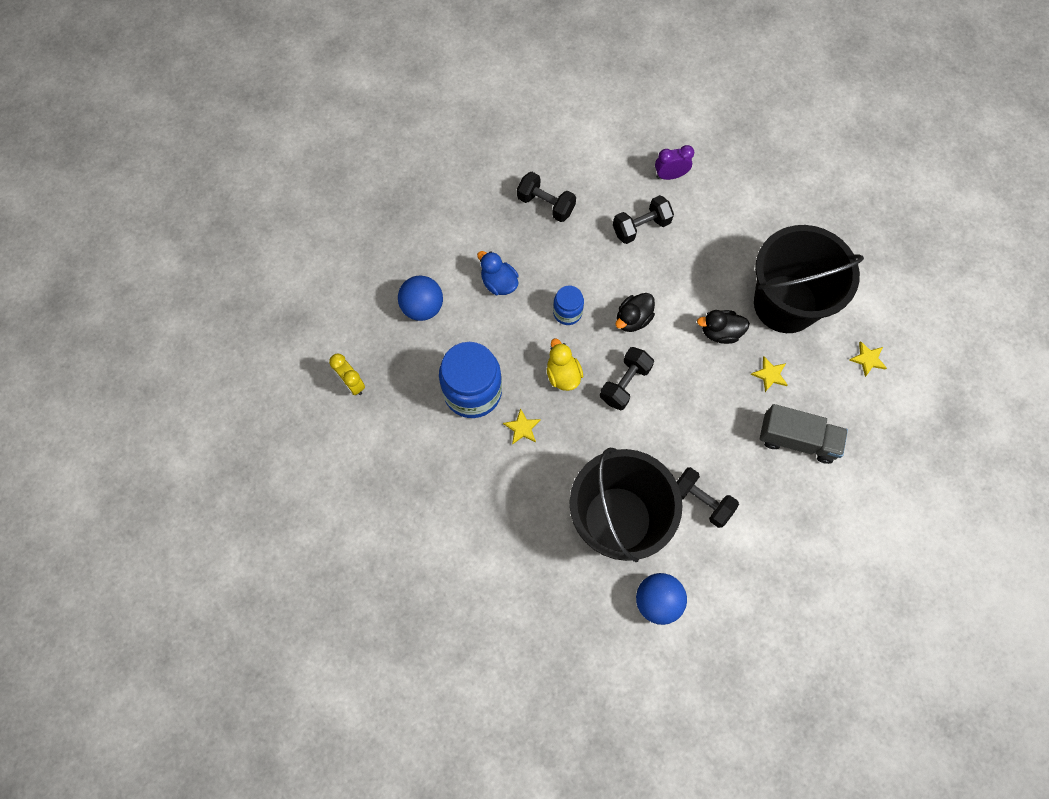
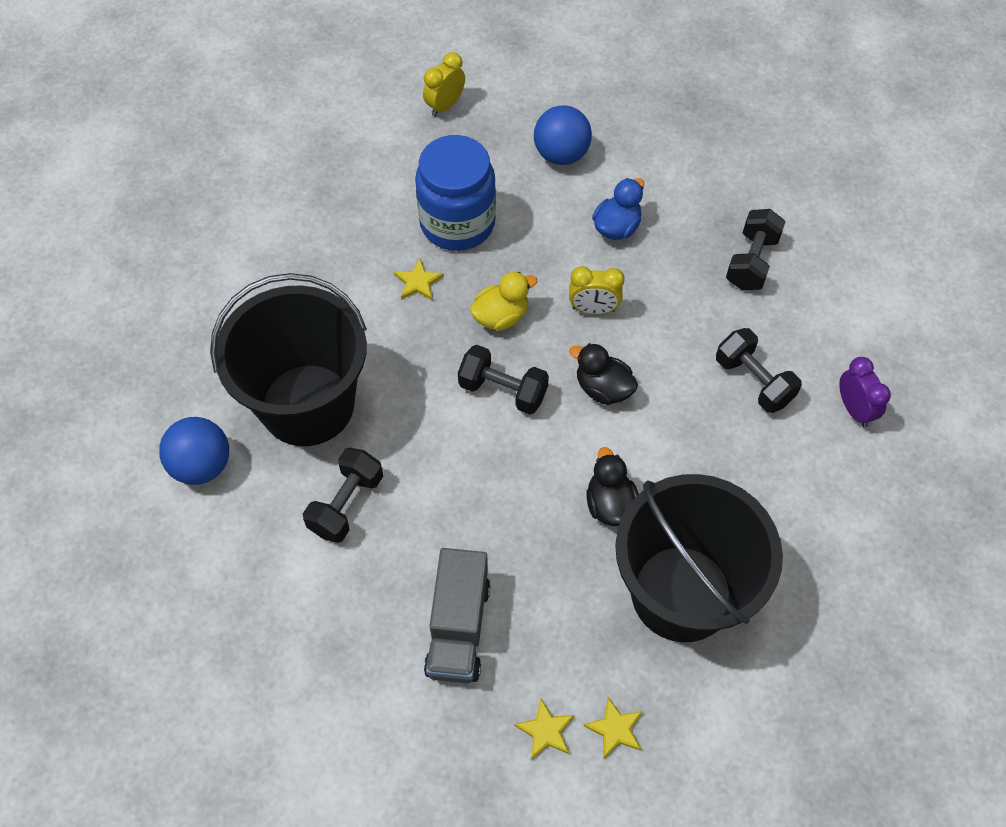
camera: 80 degrees right, 10 degrees down
(567, 312) = (593, 309): blue jar -> yellow clock
(770, 375) = (556, 580): yellow star -> yellow star (545, 730)

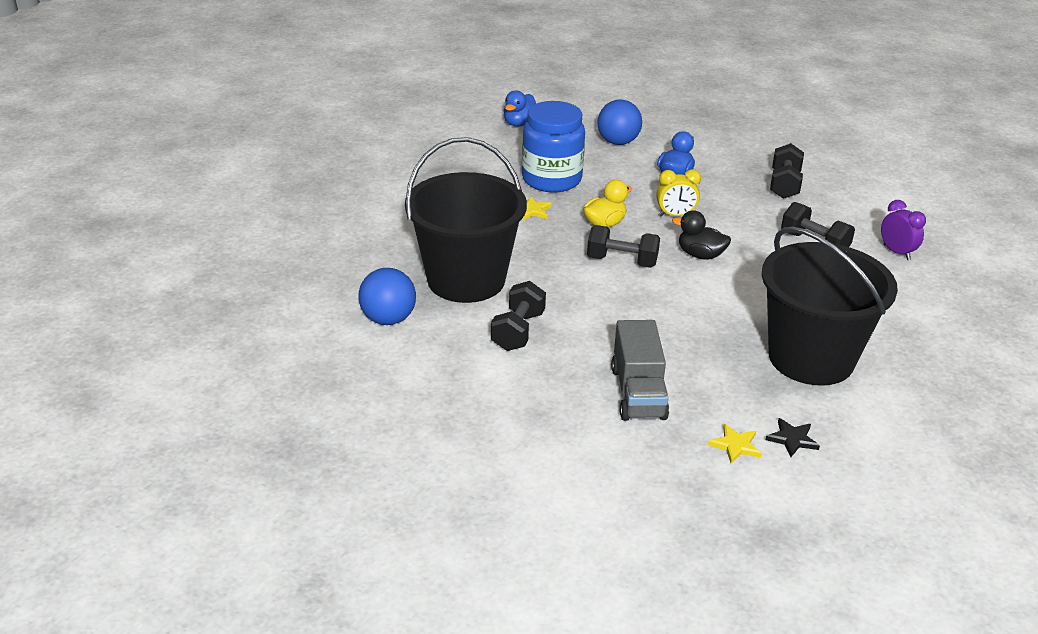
camera: 10 degrees left, 25 degrees down
(445, 105) = (519, 123): yellow clock -> blue duck
(610, 504) = (732, 315): black duck -> none
(615, 729) = (792, 439): yellow star -> black star

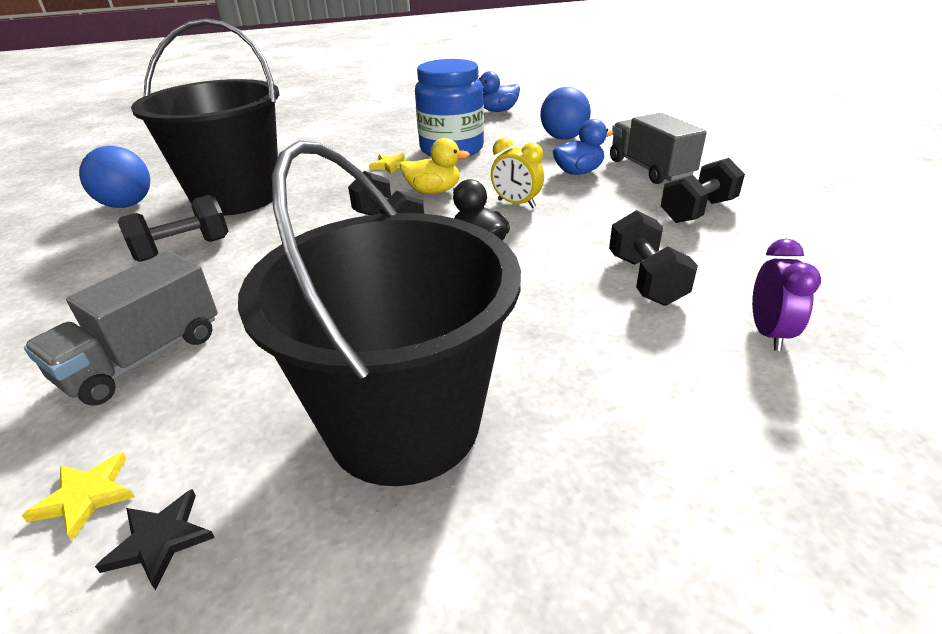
camera: 40 degrees right, 0 degrees up
(716, 157) = (650, 169): none -> grey truck

